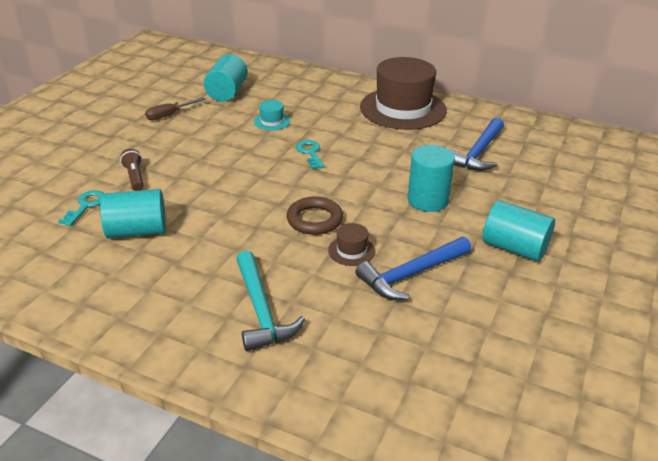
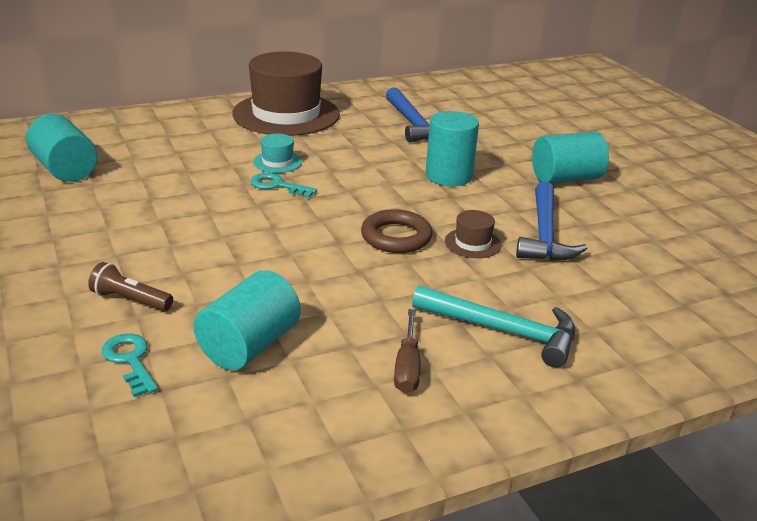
camera: 50 degrees left, 5 degrees down
(169, 115) = (36, 221): brown screwdriver -> brown screwdriver (407, 367)
(272, 121) = (179, 175): turquoise hat -> turquoise hat (277, 162)

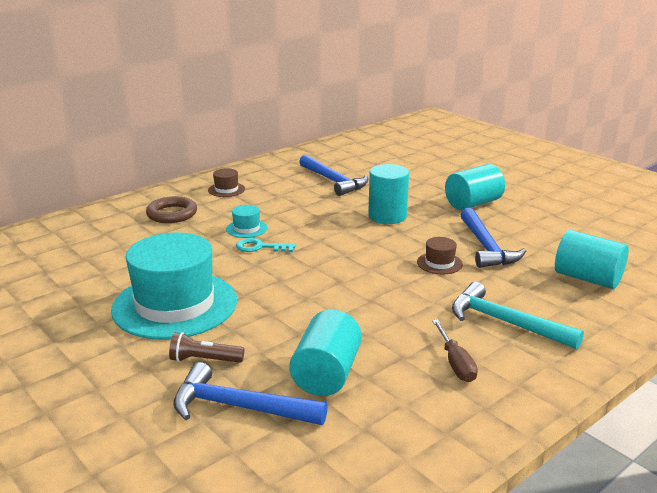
camera: 15 degrees left, 5 degrees down
(65, 169) = (68, 266): turquoise cylinder -> turquoise cylinder (587, 278)
(130, 360) = (239, 407): turquoise key -> blue hammer
(142, 232) = (175, 305): none -> turquoise hat
(286, 114) = (226, 189): brown hat -> brown hat, size x0.41
(396, 237) = (380, 269): brown ring -> brown ring (172, 214)
(503, 331) = (505, 322): turquoise hammer -> turquoise hammer turned 150 degrees counterclockwise

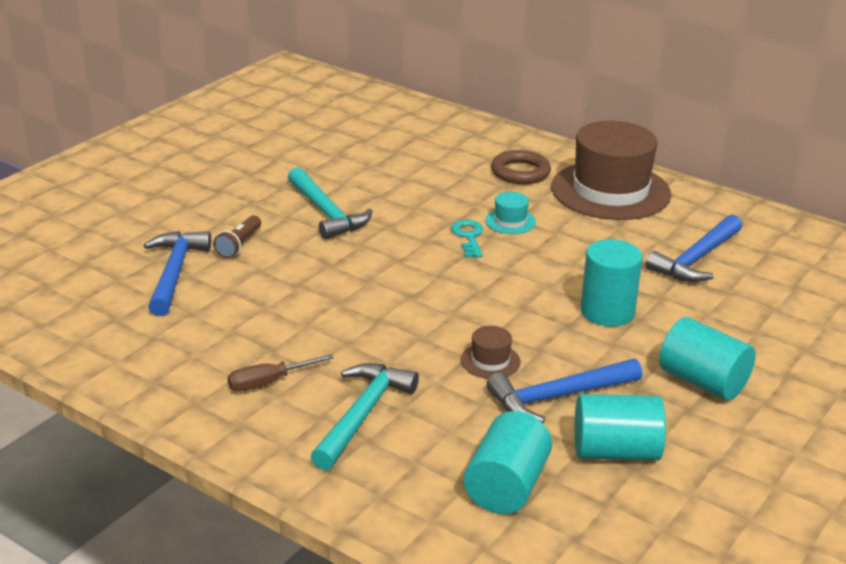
camera: 75 degrees right, 5 degrees up
(175, 305) = (326, 213): turquoise hat -> turquoise hammer
(205, 360) = (239, 245): brown flashlight -> brown flashlight turned 150 degrees counterclockwise
(226, 189) = (610, 191): brown hat -> brown hat, size x2.46
(326, 374) = (231, 309): turquoise cylinder -> turquoise cylinder (615, 451)

